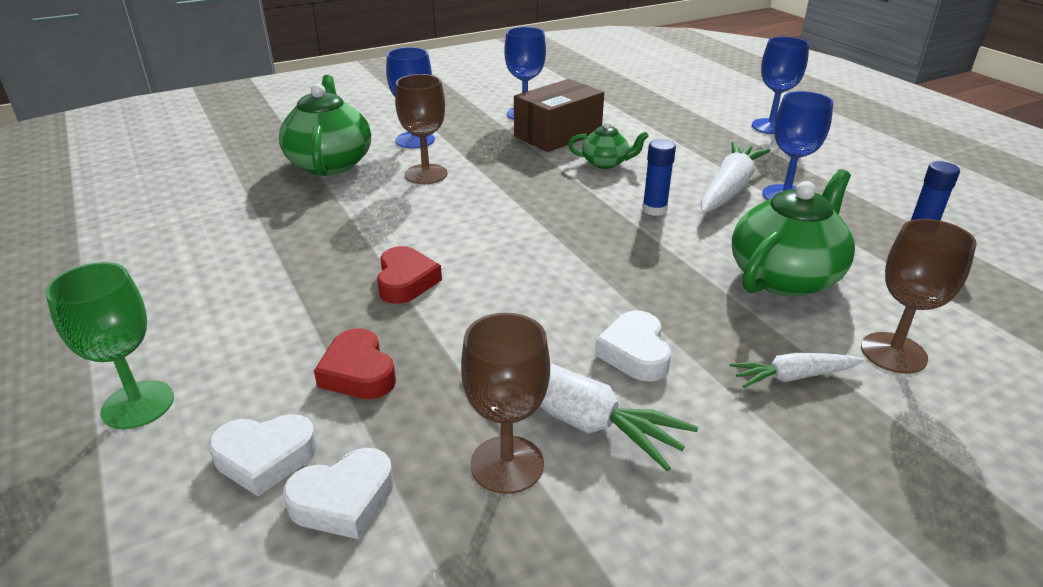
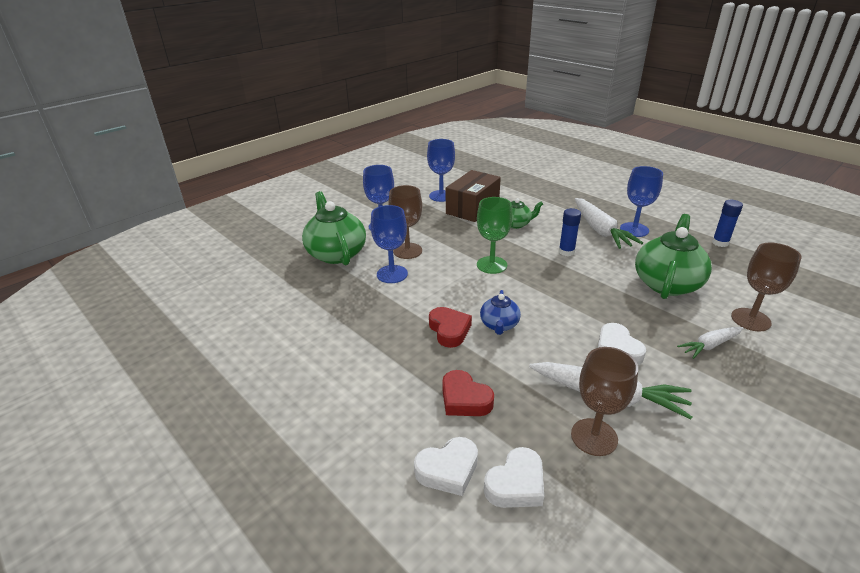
camera: 15 degrees left, 0 degrees up
(138, 404) = (336, 455): green goblet -> green goblet (491, 265)
(481, 287) = (499, 325): none -> blue teapot
(729, 189) = (600, 230): white carrot -> white carrot turned 150 degrees clockwise
(771, 126) = (596, 183): blue goblet -> blue goblet (392, 274)

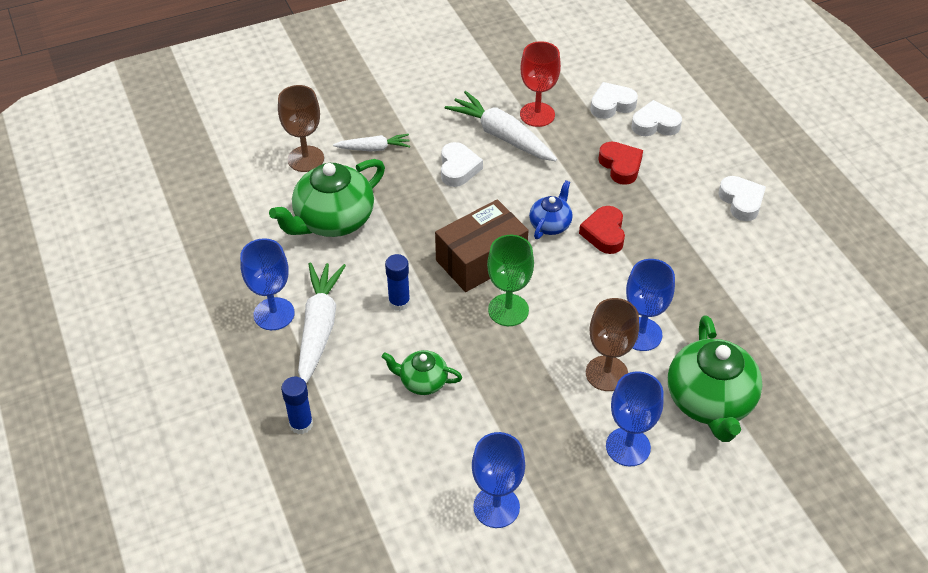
camera: 160 degrees left, 15 degrees up
(325, 396) = (741, 201): none -> white heart
(472, 208) = (462, 448): brown box -> brown box (481, 259)
(594, 437) = (537, 114): brown goblet -> red goblet
(720, 243) = (199, 256): blue glue stick -> blue glue stick (301, 424)

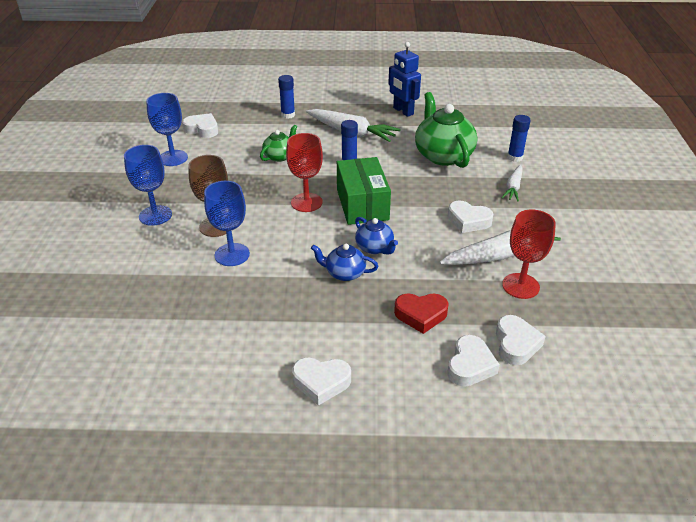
camera: 115 degrees right, 10 degrees down
(229, 292) = (403, 111): none -> blue robot
(274, 314) = (374, 121): blue goblet -> none
(306, 159) = (515, 157): brown goblet -> blue glue stick
(398, 516) = (202, 129): none -> white heart
(481, 259) = (362, 204): brown box -> green box
(508, 310) = (306, 202): green goblet -> red goblet
(604, 233) = (344, 273): red heart -> blue teapot
(710, 401) = (146, 264): green teapot -> none

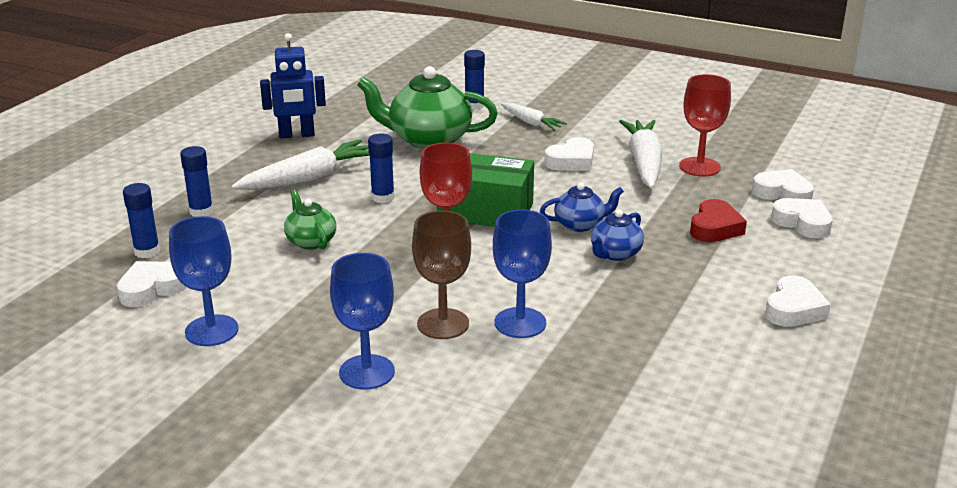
camera: 65 degrees left, 10 degrees down
(237, 115) = (147, 251): none -> blue glue stick

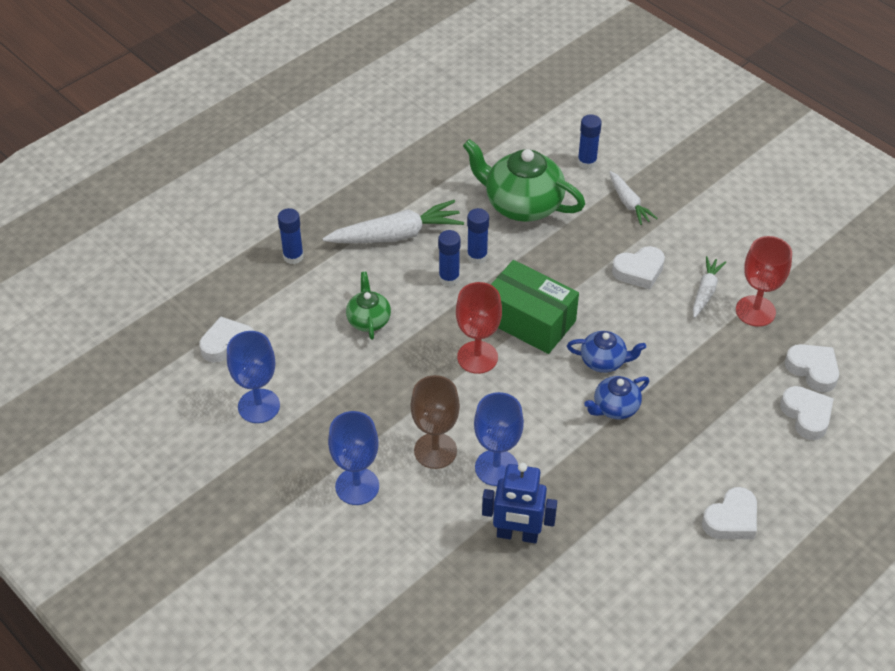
camera: 20 degrees right, 20 degrees up
(147, 251) = (236, 297): blue glue stick -> blue glue stick (477, 256)
(297, 135) = (407, 168): blue robot -> blue robot (517, 535)
(644, 163) = (705, 291): white carrot -> white carrot, size x0.57
(715, 228) = (721, 399): red heart -> none

